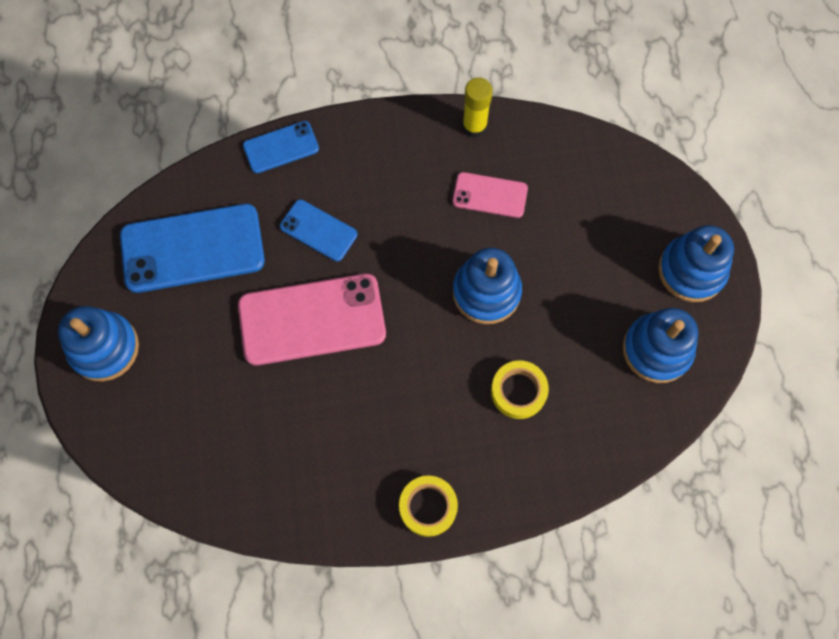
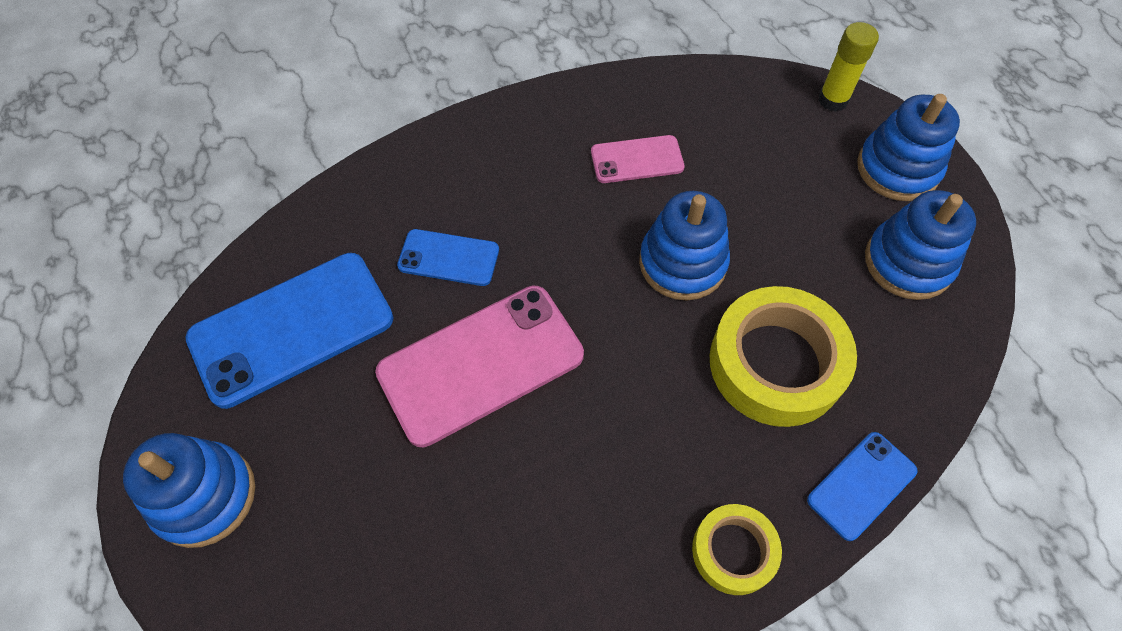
camera: 20 degrees left, 10 degrees down
(281, 147) = (367, 181): blue phone -> blue phone (861, 485)
(474, 126) = (587, 97): yellow glue stick -> yellow glue stick (833, 100)
(518, 391) = (776, 363): yellow tape -> yellow tape, size x1.80

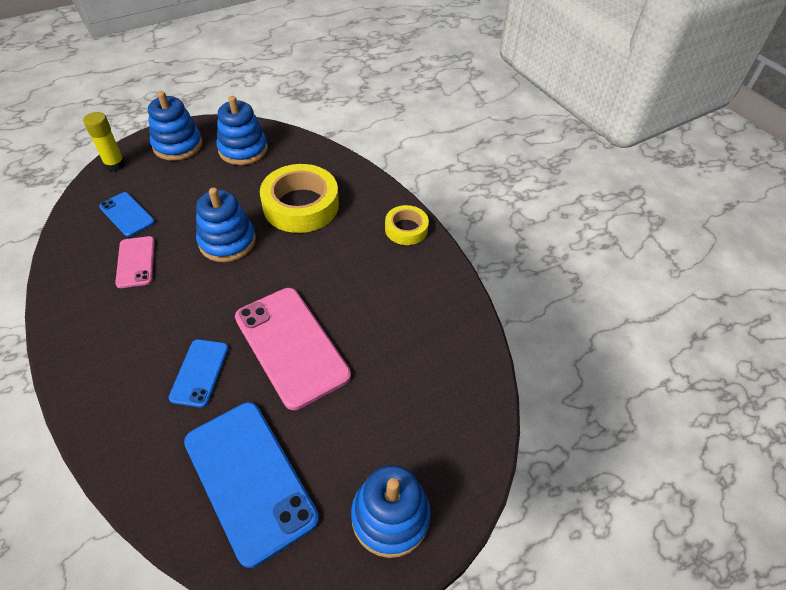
camera: 95 degrees left, 10 degrees down
(861, 485) = (370, 181): blue phone -> blue phone (127, 214)

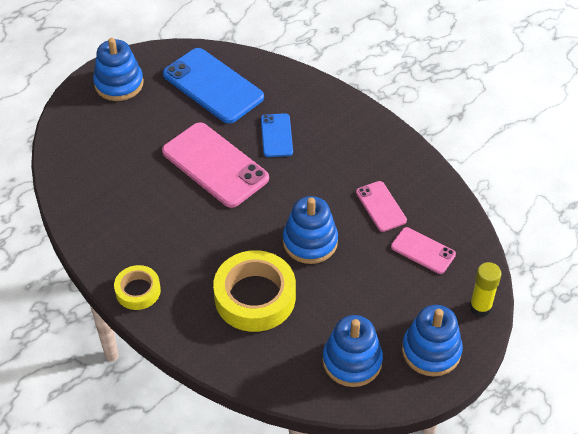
camera: 170 degrees right, 0 degrees up
(127, 214) = (423, 250): blue phone -> pink phone

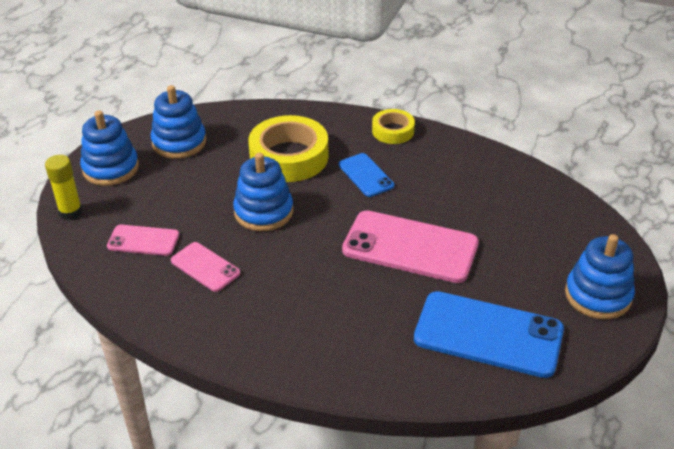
camera: 155 degrees right, 10 degrees down
(276, 135) = (366, 302): blue phone -> blue phone (366, 175)

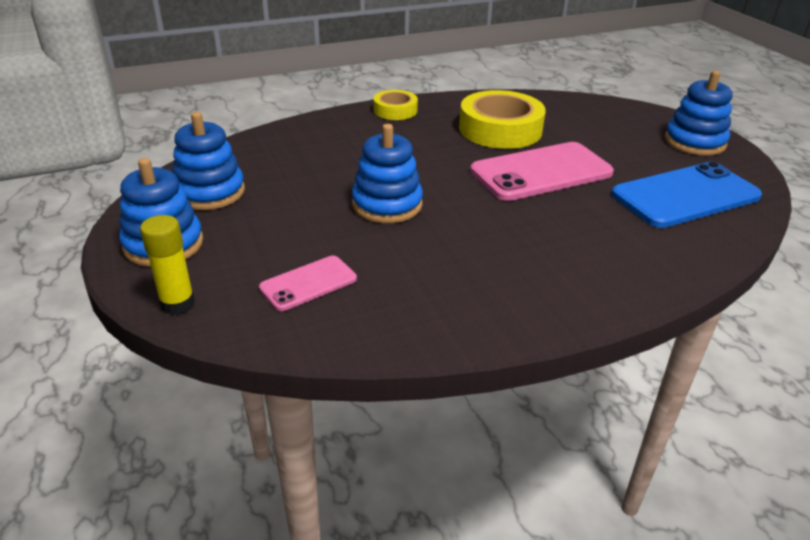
camera: 45 degrees left, 5 degrees down
(205, 267) = (408, 270): pink phone -> none
(289, 157) = (340, 159): yellow tape -> yellow tape (500, 129)
(366, 175) = (426, 144): blue phone -> none

